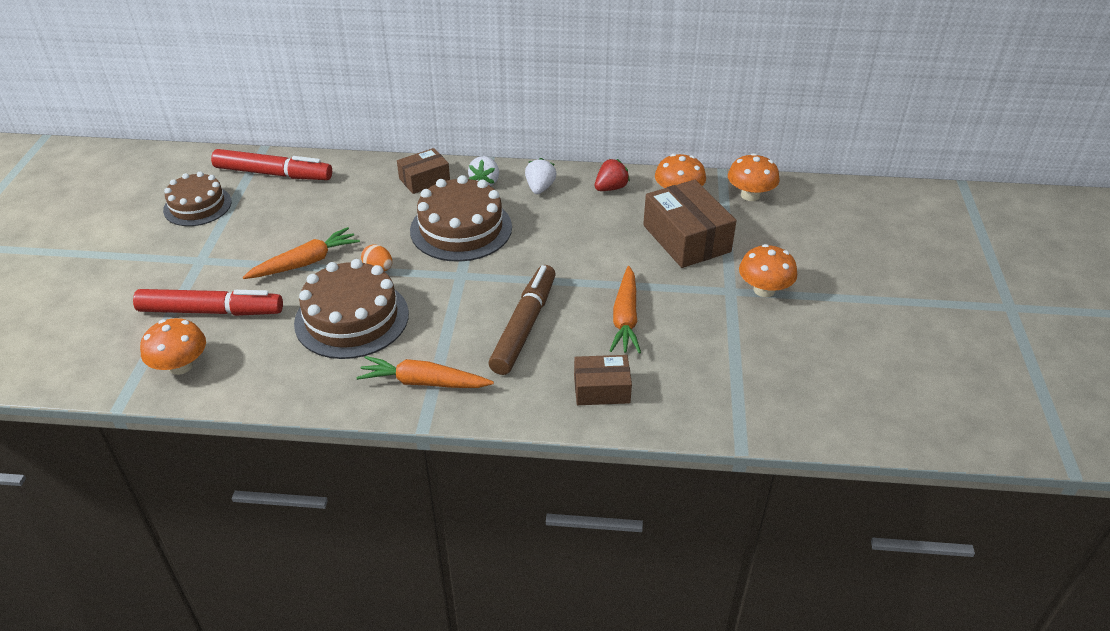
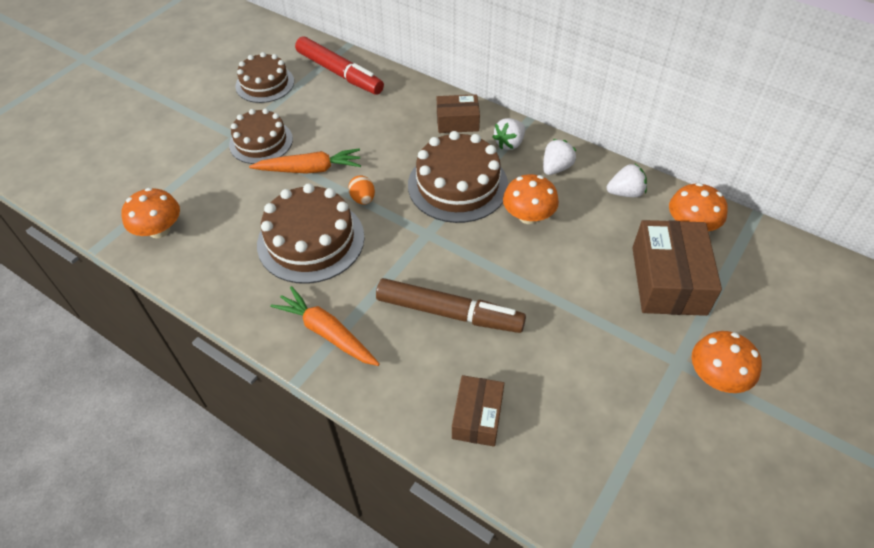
camera: 30 degrees right, 10 degrees up
(211, 311) = (212, 188): red marker -> none
(234, 256) = (261, 142): none -> brown cake
(524, 326) = (449, 313): brown marker -> brown marker turned 60 degrees clockwise
(601, 389) = (477, 417): brown box -> brown box turned 75 degrees clockwise
(611, 188) = (625, 193): red strawberry -> white strawberry
(625, 318) = (550, 346): orange carrot -> none
(750, 195) = (770, 255): orange mushroom -> orange mushroom (528, 216)

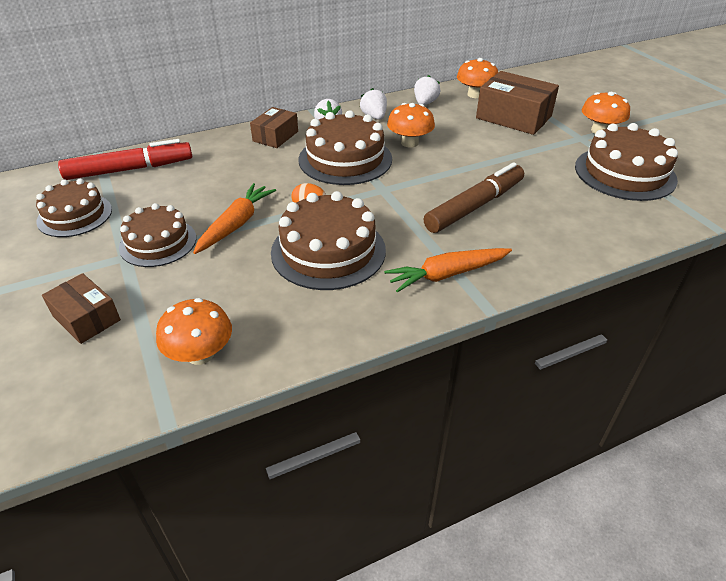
camera: 60 degrees left, 10 degrees down
(477, 417) = (582, 226): brown box -> brown box (86, 318)
(628, 430) = (624, 173): none -> brown cake

